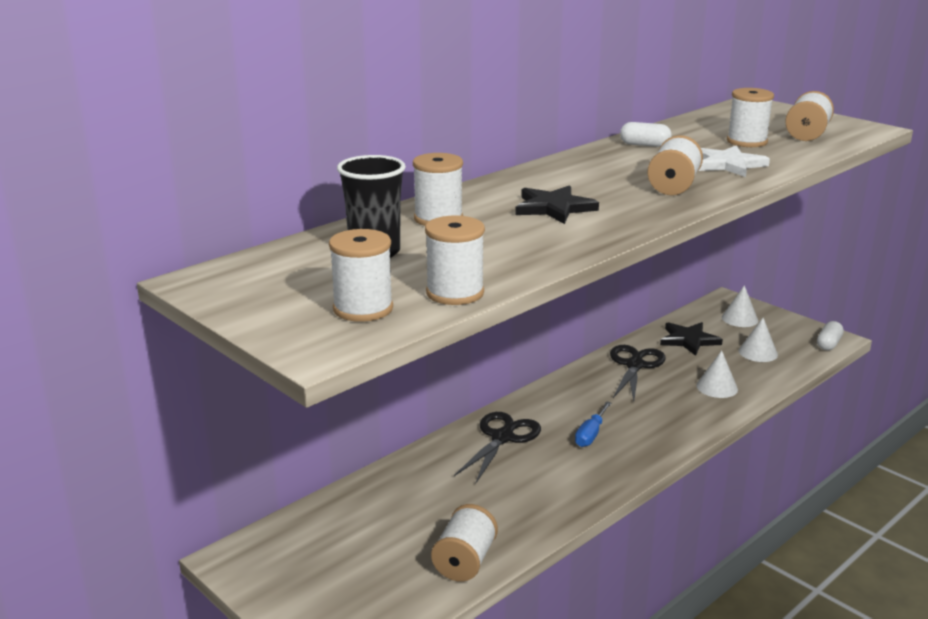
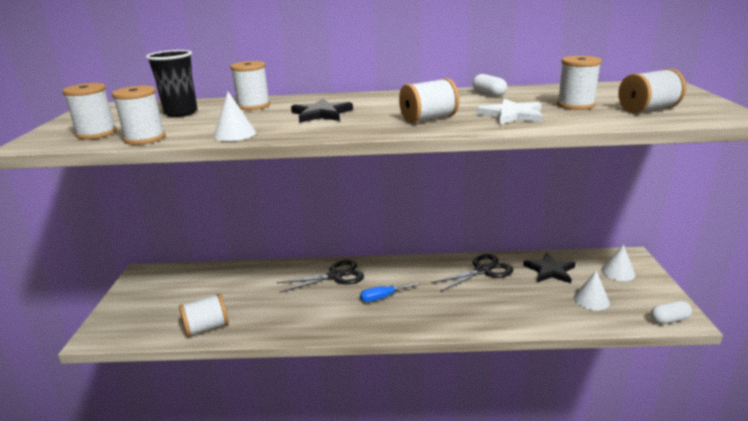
camera: 45 degrees right, 0 degrees up
(717, 387) = (515, 308): white cone -> white cone (235, 134)

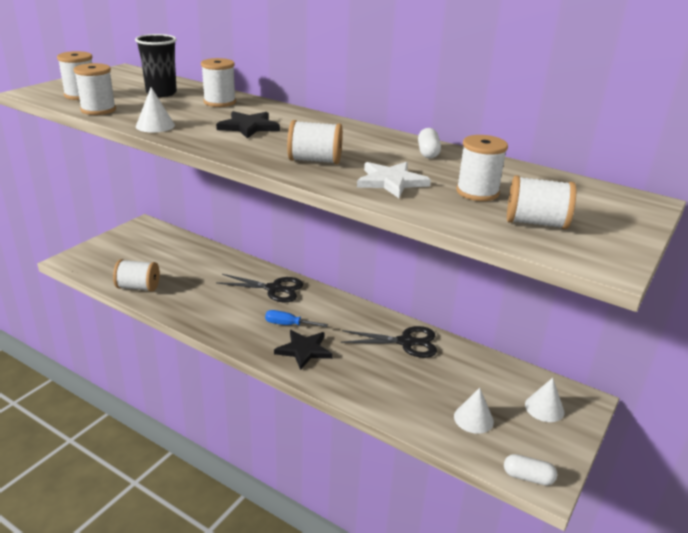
camera: 30 degrees right, 5 degrees up
(550, 270) = (472, 373): black star -> black star (304, 350)

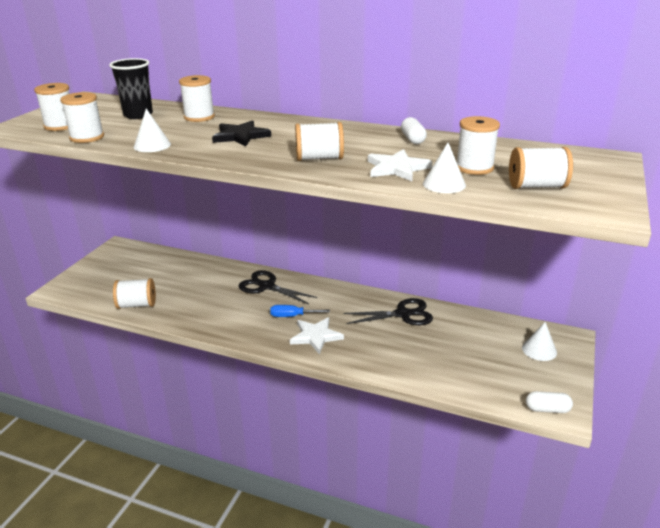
camera: 10 degrees left, 0 degrees up
(274, 289) = (266, 286): black scissors -> black scissors turned 150 degrees counterclockwise
(304, 350) = (316, 336): black star -> white star
(473, 419) = (484, 369): white cone -> white cone (444, 184)

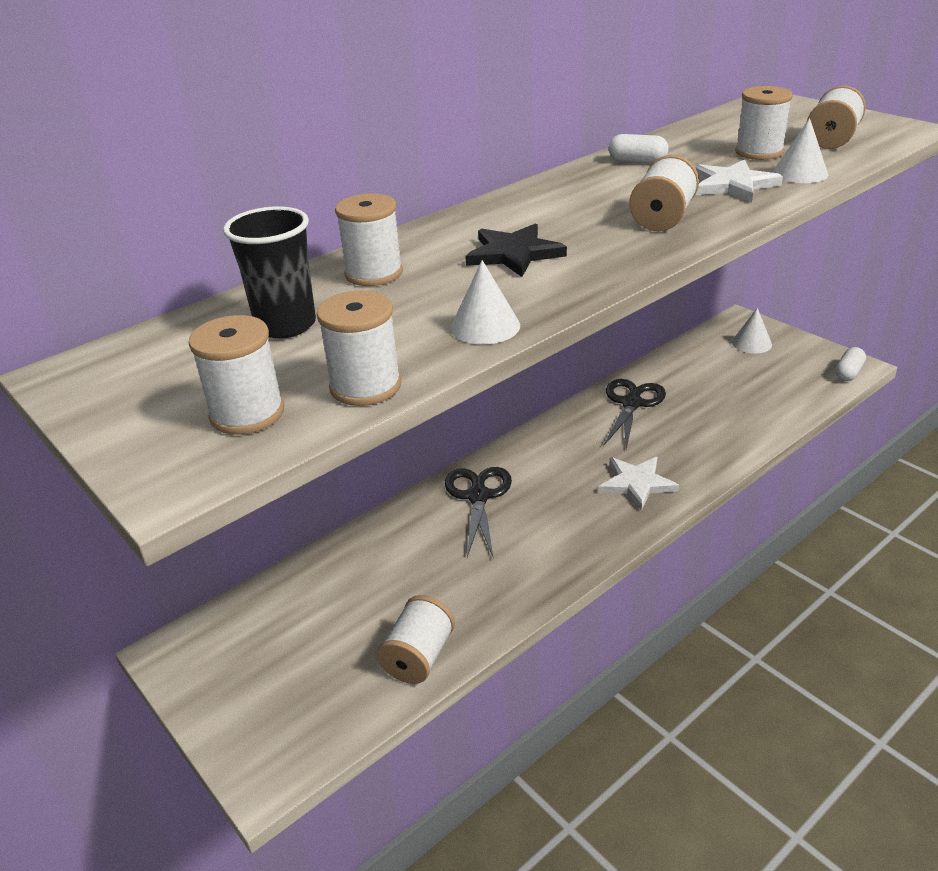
camera: 60 degrees left, 5 degrees up
(266, 286) = (478, 496): black scissors -> black scissors turned 120 degrees clockwise
(292, 316) = (575, 491): blue screwdriver -> none

